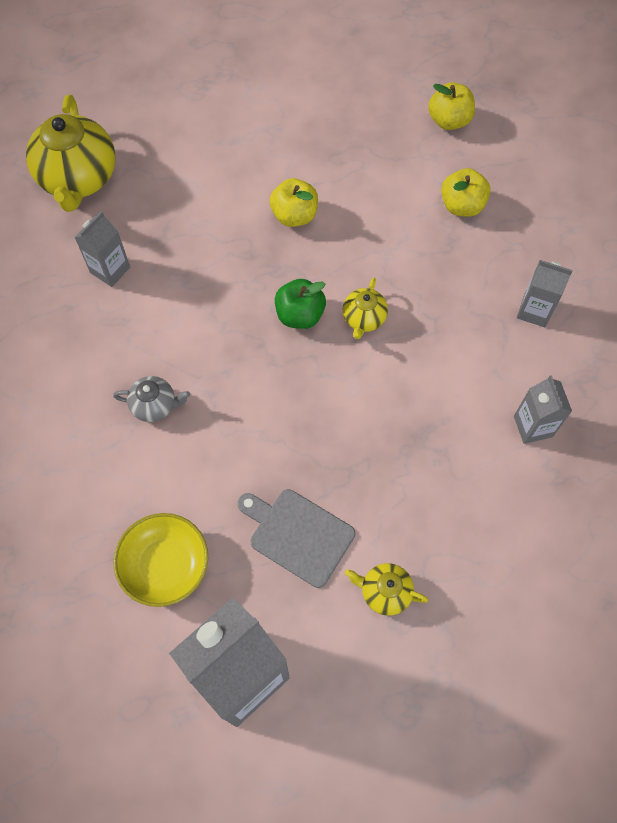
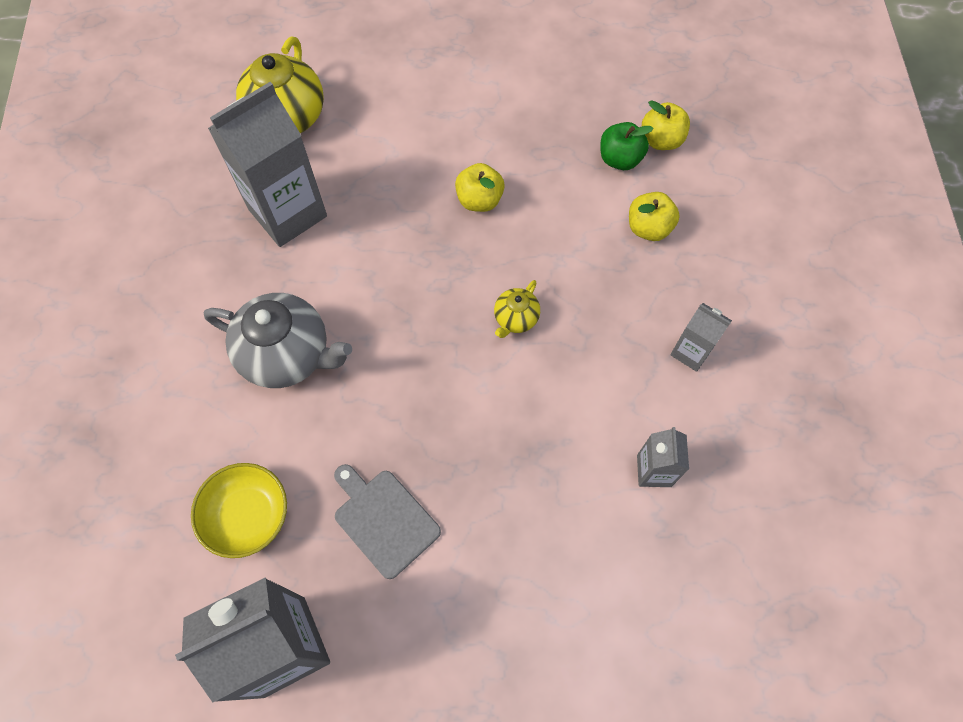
camera: 15 degrees right, 0 degrees up
(110, 270) = (288, 213): grey carton -> grey carton, size x2.01
(155, 405) = (287, 355): grey teapot -> grey teapot, size x2.04
(300, 315) = (454, 299): green apple -> green apple (620, 159)
(384, 592) = (451, 601): yellow teapot -> none

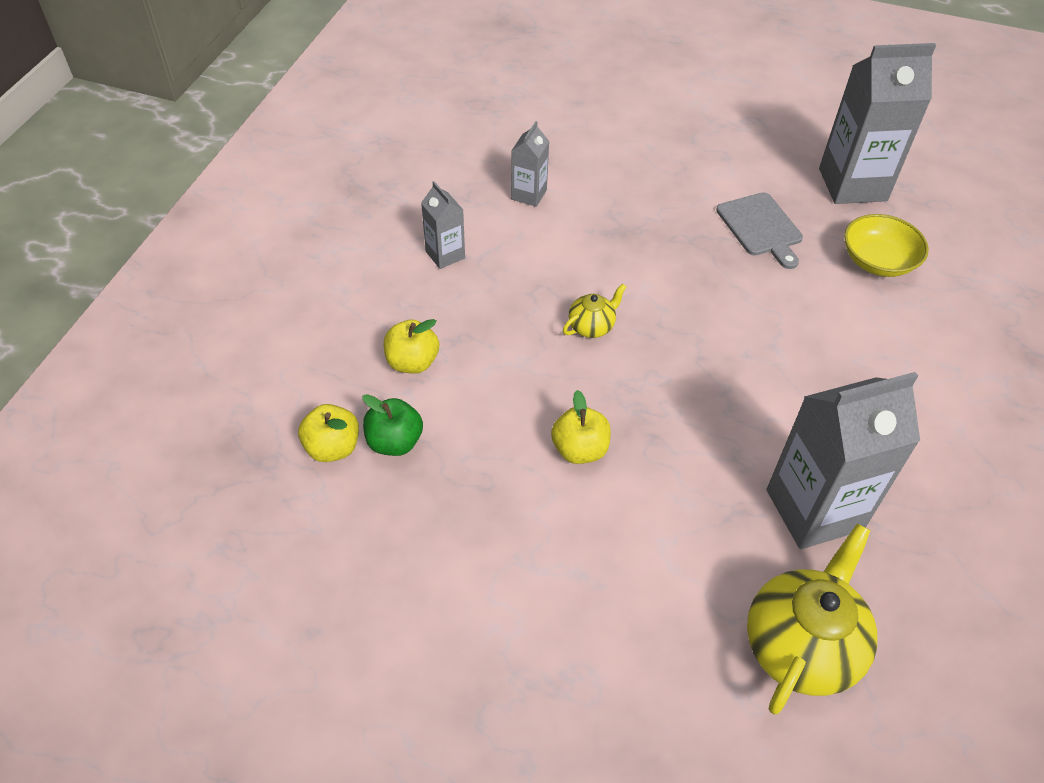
camera: 160 degrees left, 15 degrees down
(287, 355) = (830, 365): grey teapot -> none

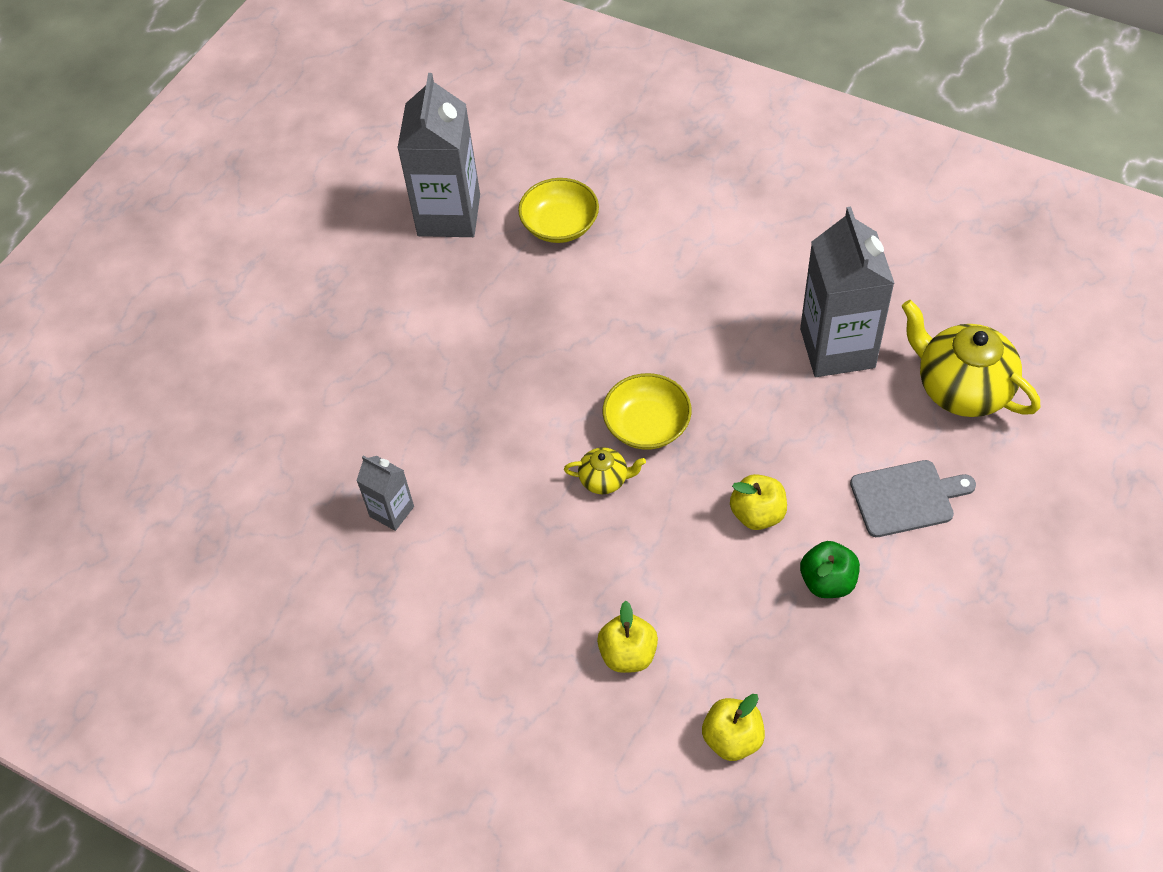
camera: 75 degrees left, 5 degrees up
(394, 442) = (731, 678): green apple -> green apple (827, 581)
(445, 255) = (472, 608): grey carton -> none
(592, 326) = (604, 479): yellow teapot -> yellow teapot turned 120 degrees clockwise
(661, 351) = (647, 425): none -> yellow bowl
(761, 227) = (493, 306): grey cutting board -> grey cutting board (906, 498)

